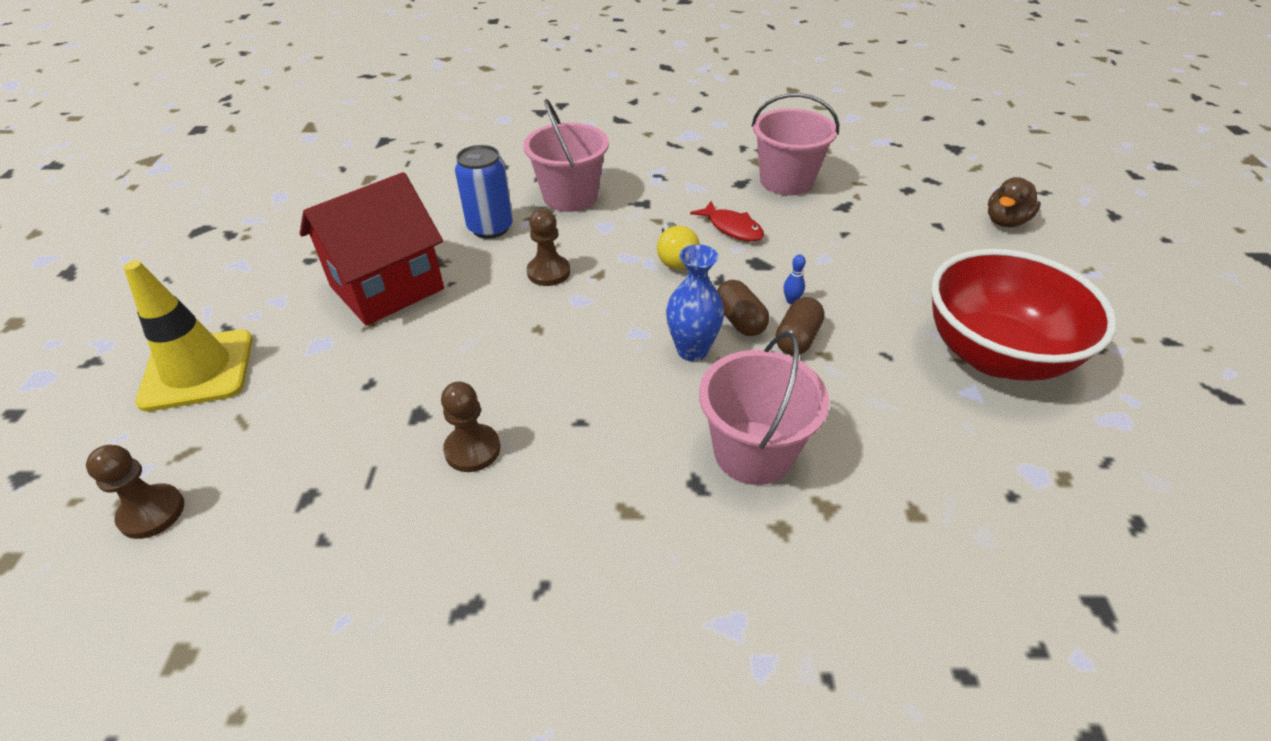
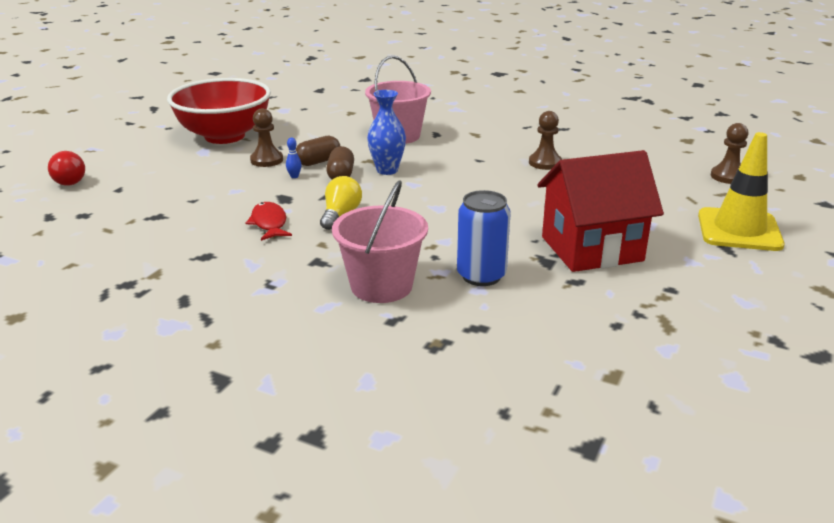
camera: 155 degrees left, 15 degrees down
(548, 272) = (449, 229): brown pawn -> brown pawn (267, 160)
(786, 181) = (163, 247): pink bucket -> none
(1005, 221) = (70, 180): brown duck -> red light bulb

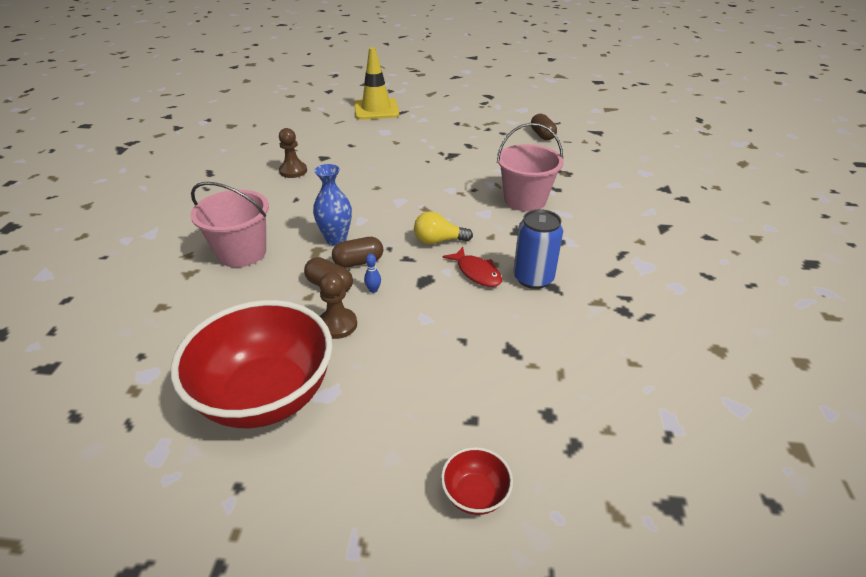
camera: 110 degrees left, 10 degrees up
(70, 180) = (475, 494): red light bulb -> red bowl
(269, 223) = (477, 272): red fish -> red fish turned 90 degrees counterclockwise
(481, 276) = (485, 171): blue can -> blue can (533, 278)
(592, 249) = (427, 144): red house -> none
(593, 366) = (542, 135): none -> brown capsule
(728, 176) = (298, 113): brown pawn -> none

